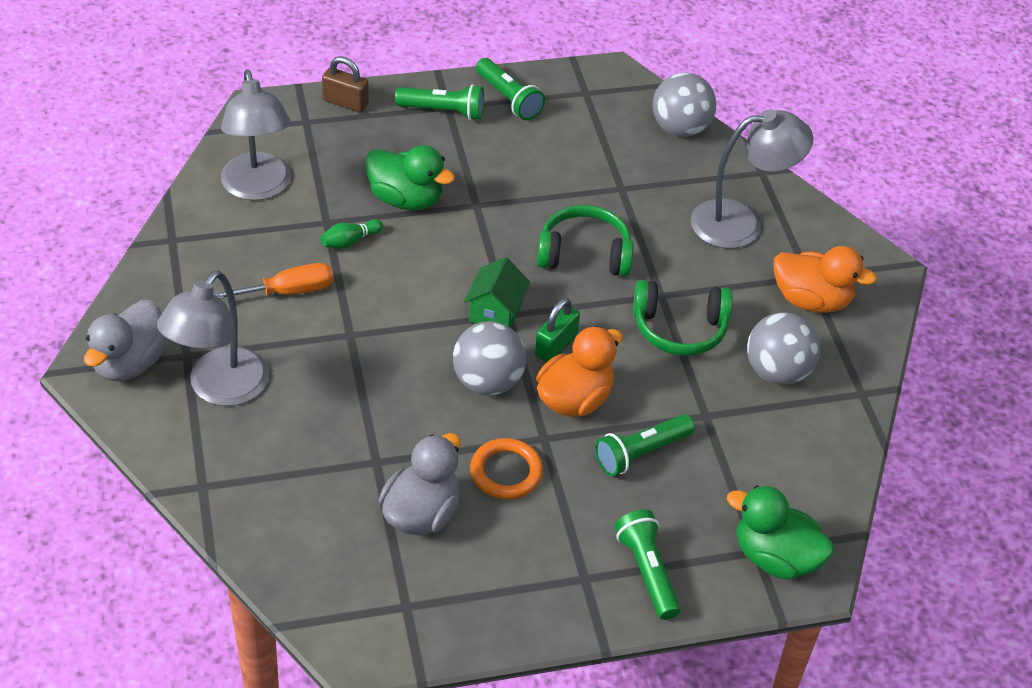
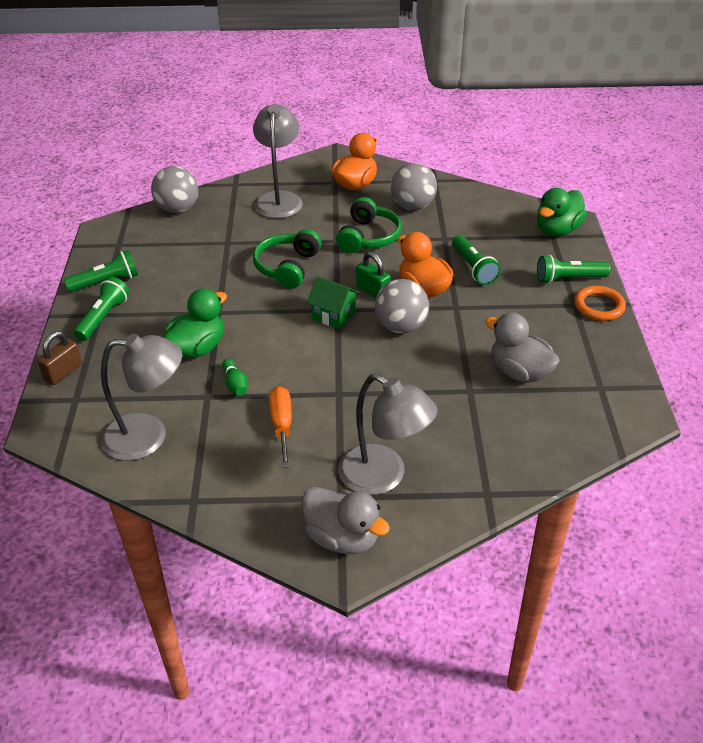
camera: 75 degrees left, 5 degrees down
(506, 472) = (484, 328): orange ring -> orange ring (599, 306)

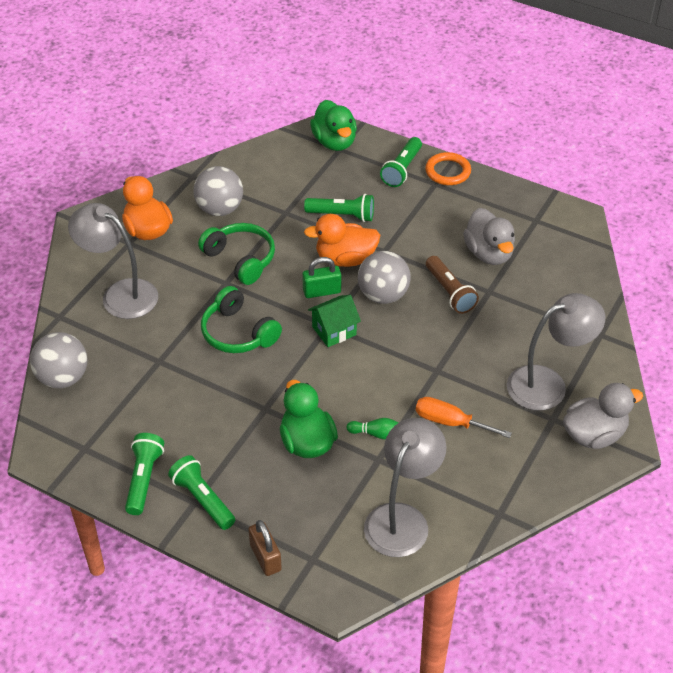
camera: 60 degrees left, 5 degrees up
(443, 365) = (449, 292): none -> brown flashlight
(519, 372) = (489, 253): grey duck -> grey duck turned 90 degrees counterclockwise

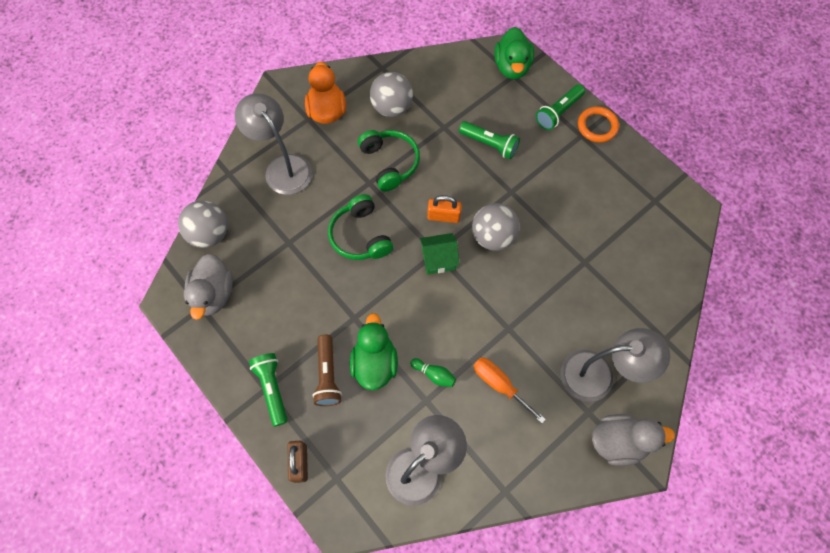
camera: 20 degrees right, 20 degrees up
(144, 479) = (235, 353): green flashlight -> none
(322, 291) = (443, 216): green padlock -> orange padlock
(345, 259) = (475, 189): orange duck -> none
(449, 292) = (550, 252): brown flashlight -> brown flashlight (327, 375)
(489, 253) = (599, 223): grey duck -> grey duck (214, 294)

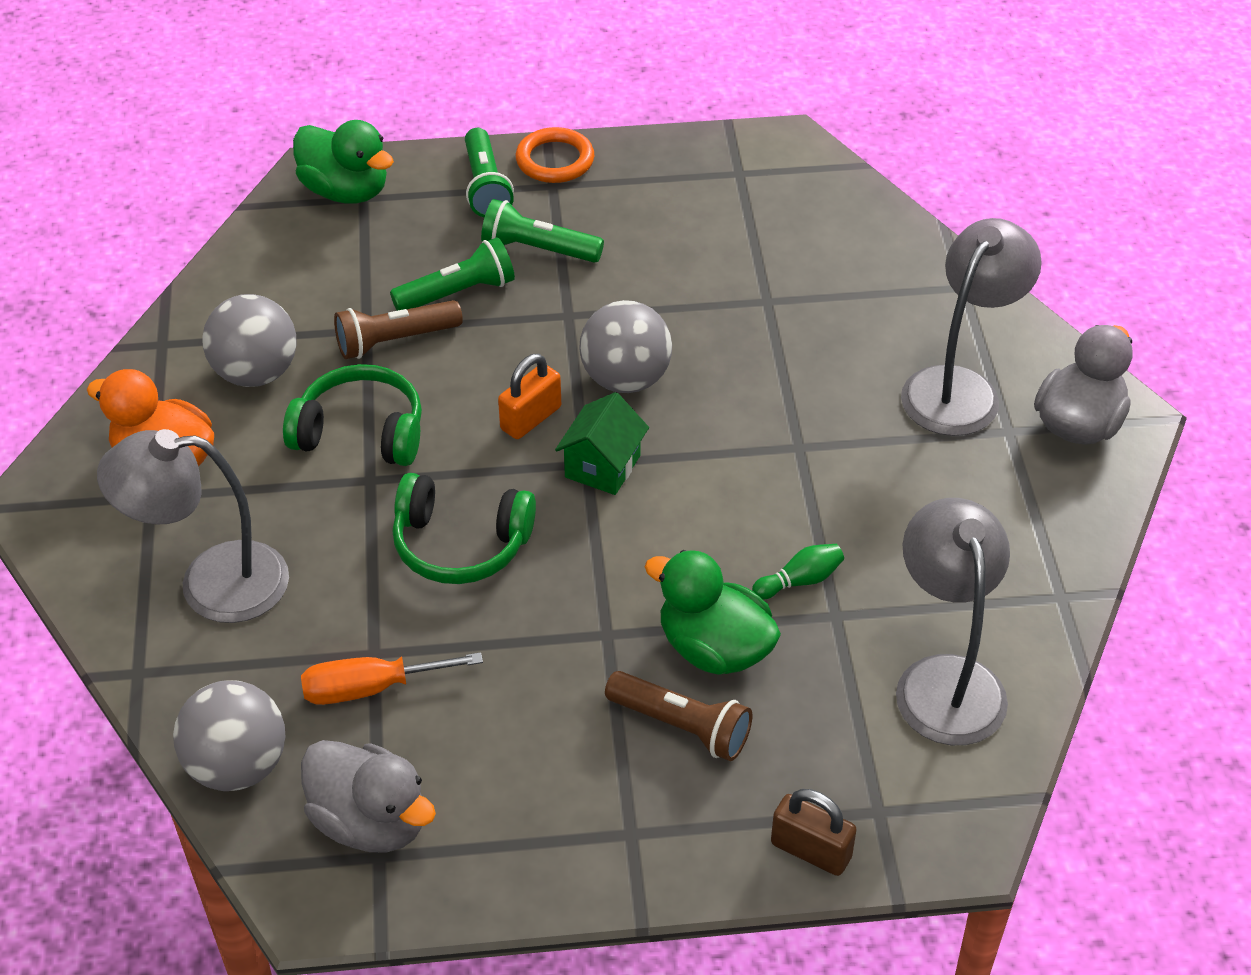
camera: 55 degrees left, 20 degrees down
(272, 389) = (640, 822): green flashlight -> green flashlight (538, 249)
(446, 141) = (395, 341): none -> brown flashlight
(499, 385) = (883, 509): orange screwdriver -> orange screwdriver (370, 688)

